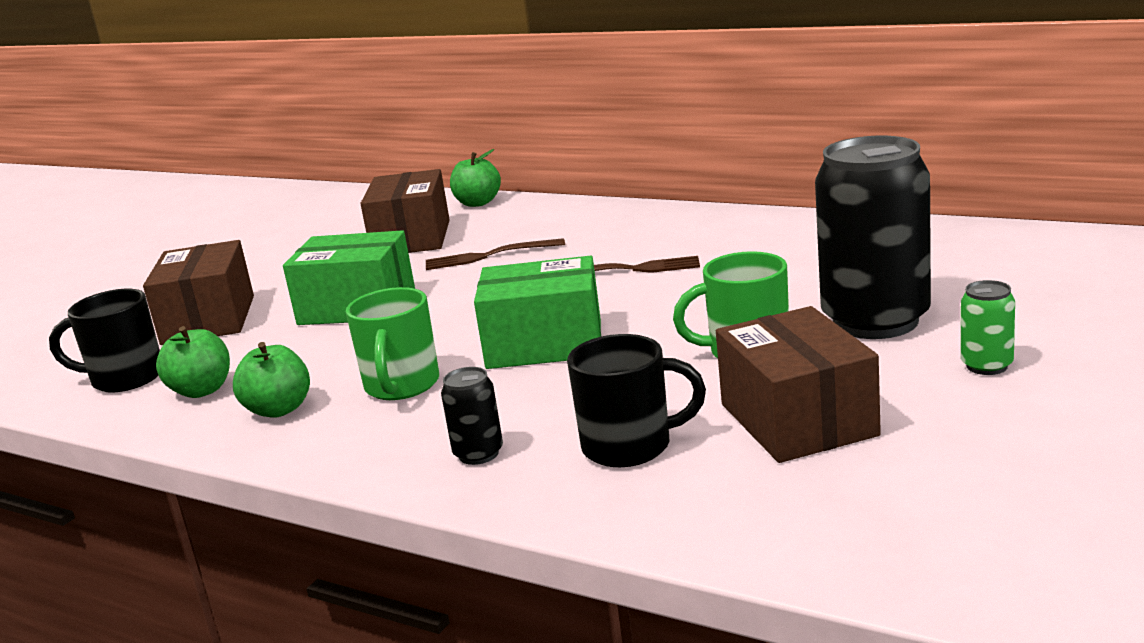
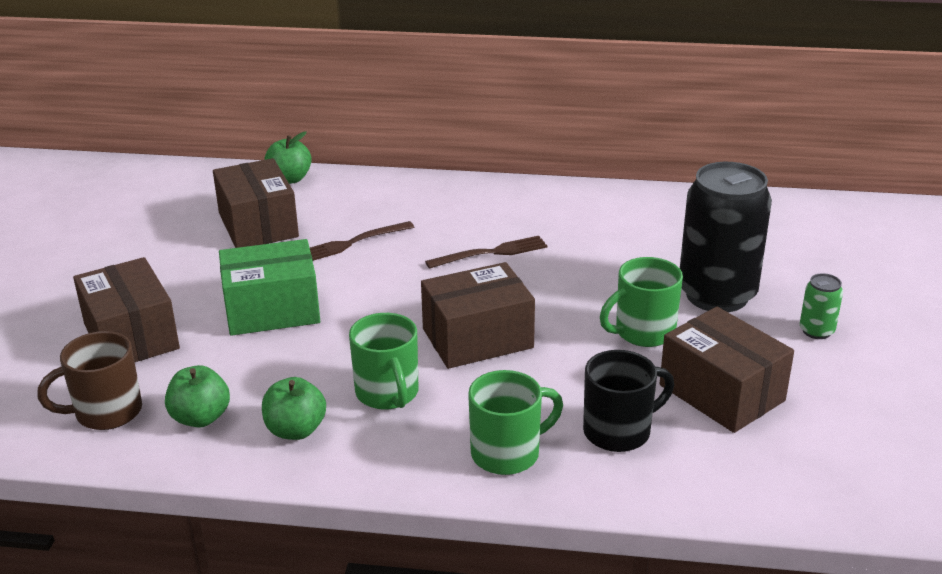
camera: 25 degrees left, 10 degrees up
(125, 378) = (106, 412): black mug -> brown mug
(478, 454) = (507, 453): black can -> green mug
(544, 344) = (477, 338): green box -> brown box

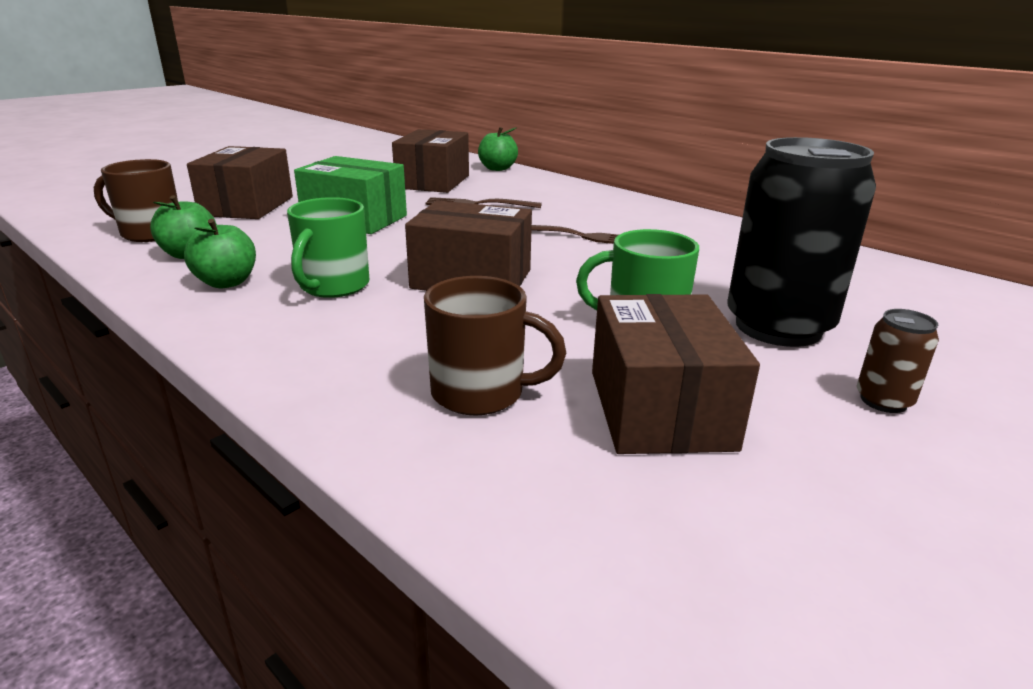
camera: 35 degrees right, 5 degrees down
(507, 453) = (343, 363): green mug -> none
(619, 431) = (481, 393): black mug -> brown mug
(816, 331) = (883, 401): green can -> brown can

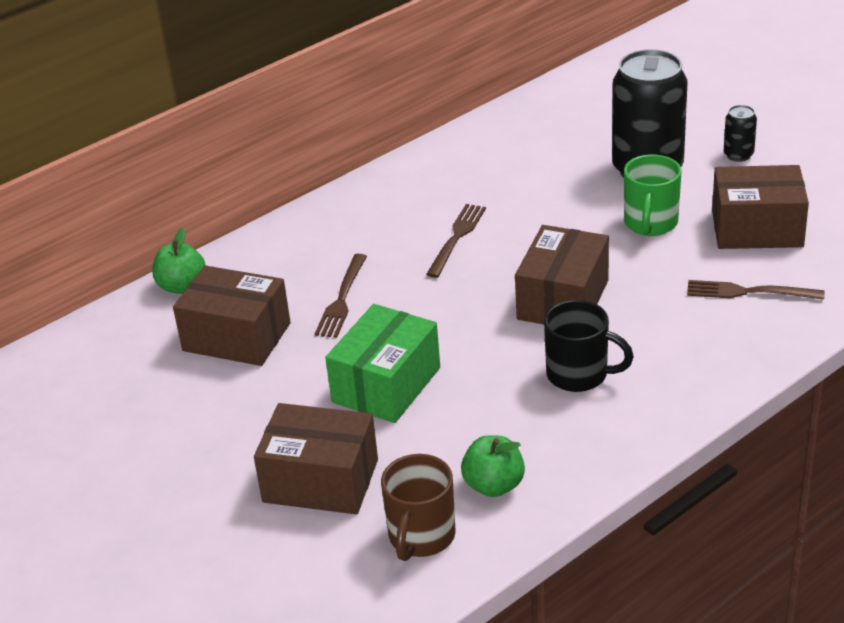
camera: 80 degrees left, 10 degrees up
(226, 282) = (570, 441): green apple -> none
(333, 286) = (579, 375): green mug -> black mug
(481, 393) = (747, 292): brown mug -> brown fork
(883, 401) = (738, 155): brown can -> black can

